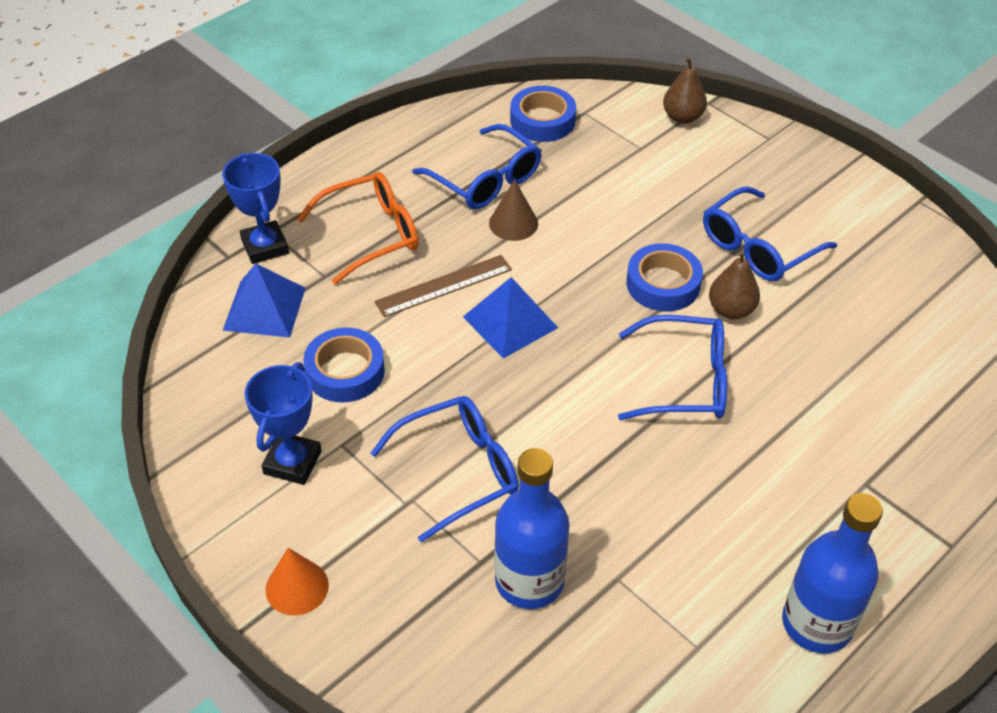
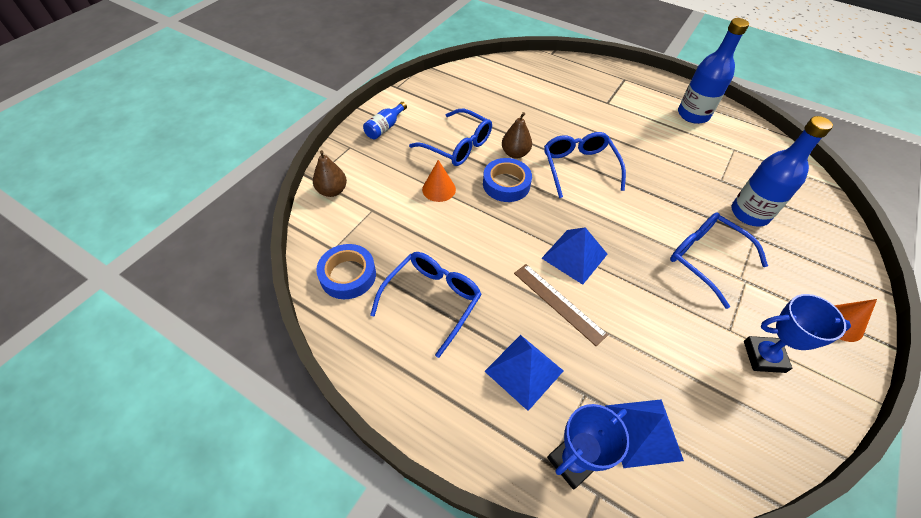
camera: 105 degrees left, 5 degrees up
(345, 371) = (670, 346): blue tape -> none
(371, 234) = (524, 370): orange glasses -> blue pyramid
(513, 223) = (477, 272): brown cone -> none
(666, 212) = (439, 189): none -> orange cone
(810, 176) = (385, 127): none -> blue bottle

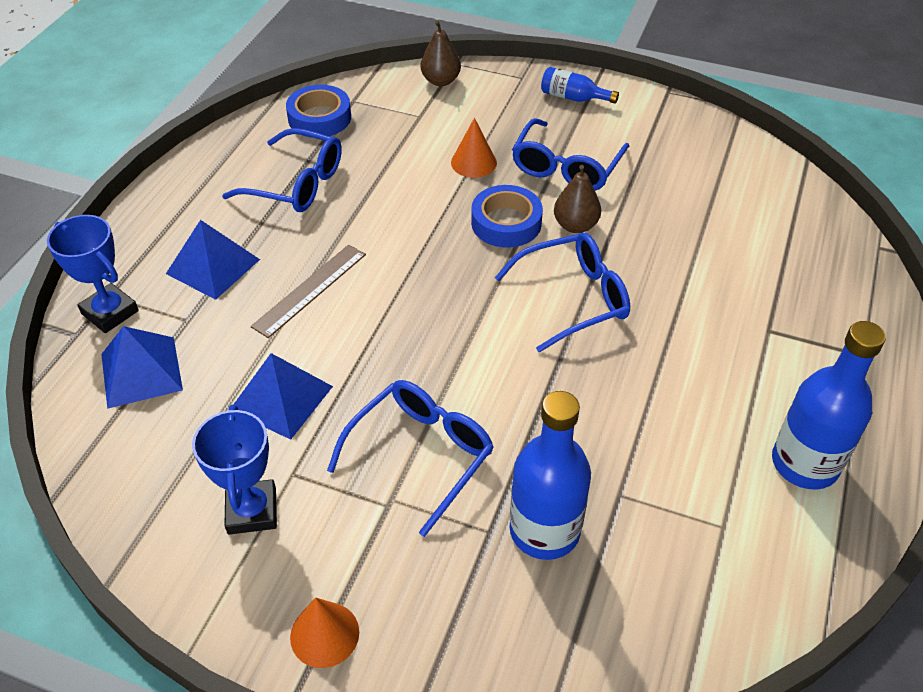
camera: 80 degrees right, 5 degrees down
(574, 256) = (391, 301): blue pyramid -> blue pyramid (281, 398)

